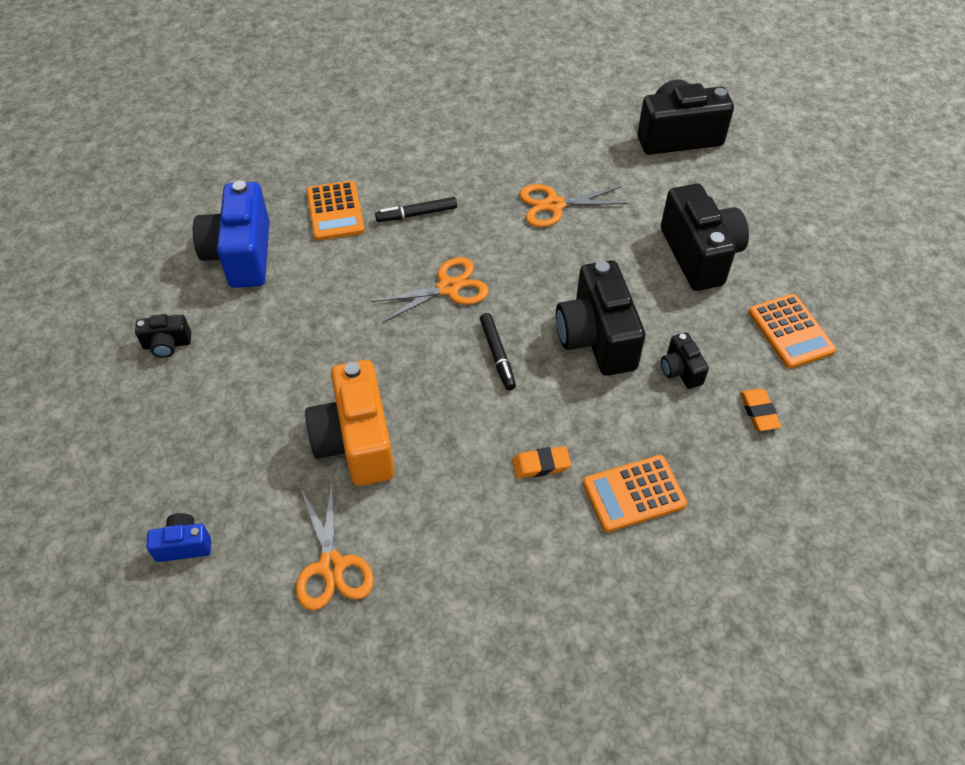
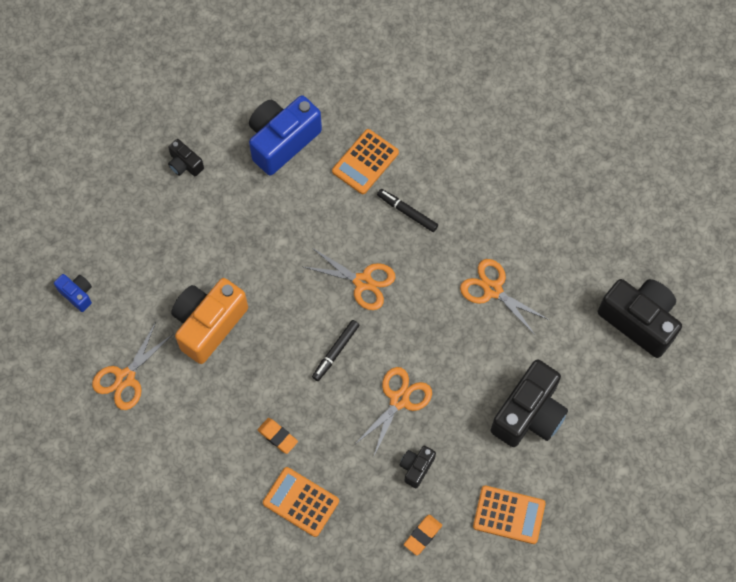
camera: 50 degrees right, 15 degrees up
(596, 338) = (399, 400): black camera -> orange scissors
(790, 331) = (509, 515): orange calculator -> orange calculator turned 105 degrees counterclockwise

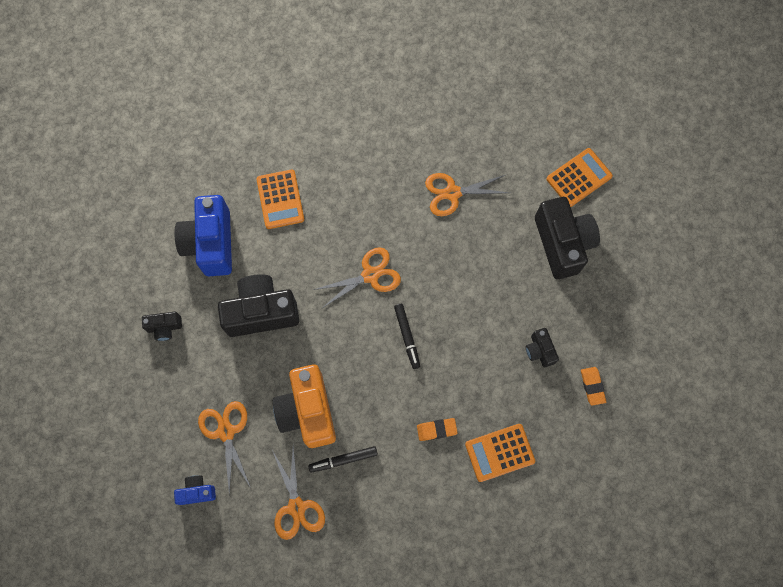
camera: 50 degrees left, 5 degrees up
(399, 400) = (480, 322): orange scissors -> orange scissors (226, 432)
(407, 212) = (344, 202): black marker -> black marker (343, 459)
(509, 515) = (623, 316): orange calculator -> orange calculator (579, 178)
(639, 321) = (555, 119): black camera -> black camera (261, 312)

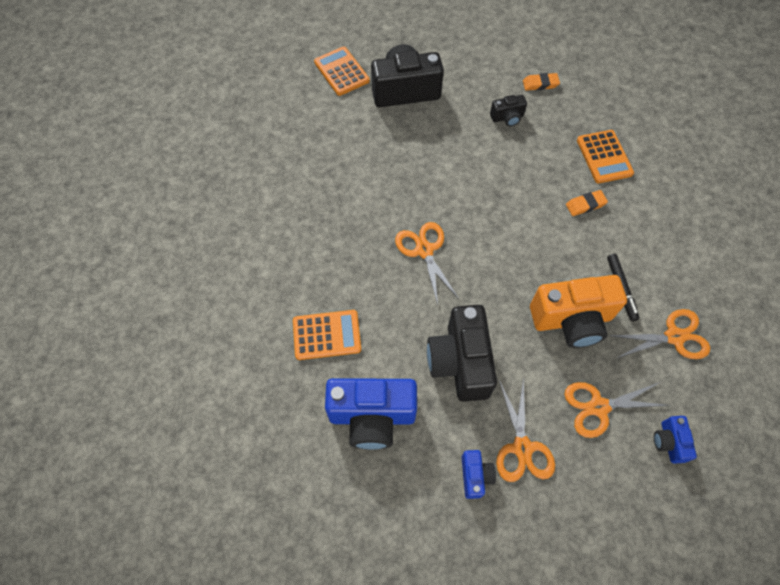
camera: 85 degrees left, 10 degrees down
(165, 327) = (475, 476): black camera -> blue camera
(407, 337) = (492, 222): black marker -> none
(436, 429) = (585, 205): orange eraser -> orange eraser turned 75 degrees clockwise
(452, 193) = (342, 171): orange scissors -> orange scissors (522, 447)

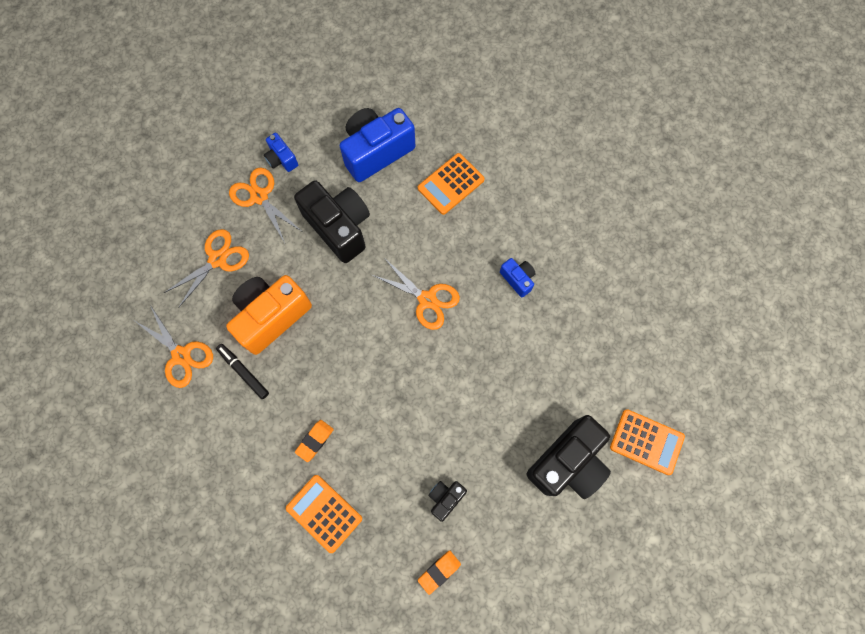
camera: 145 degrees right, 10 degrees up
(669, 442) = (154, 266): blue camera -> blue camera (517, 279)
(674, 337) = (181, 355): orange scissors -> orange scissors turned 90 degrees counterclockwise

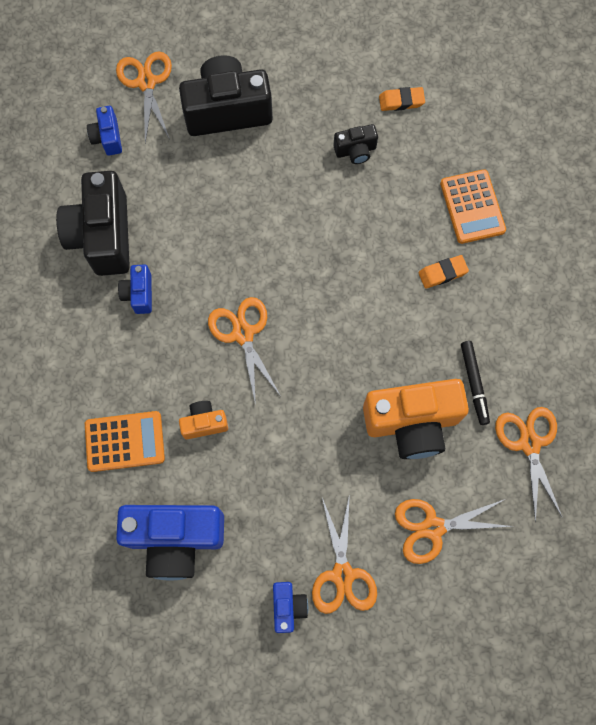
camera: 145 degrees left, 0 degrees up
(339, 227) = (278, 474): black camera -> black camera (103, 235)
(409, 227) = (204, 423): none -> orange camera
(635, 376) = (108, 137): none -> blue camera
(646, 442) = (146, 82): orange calculator -> orange scissors

